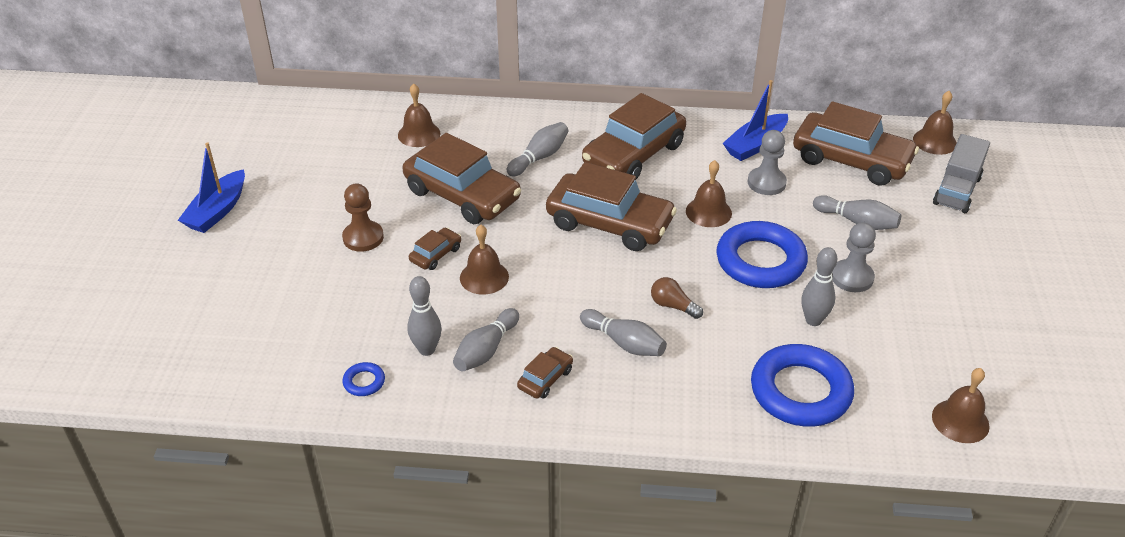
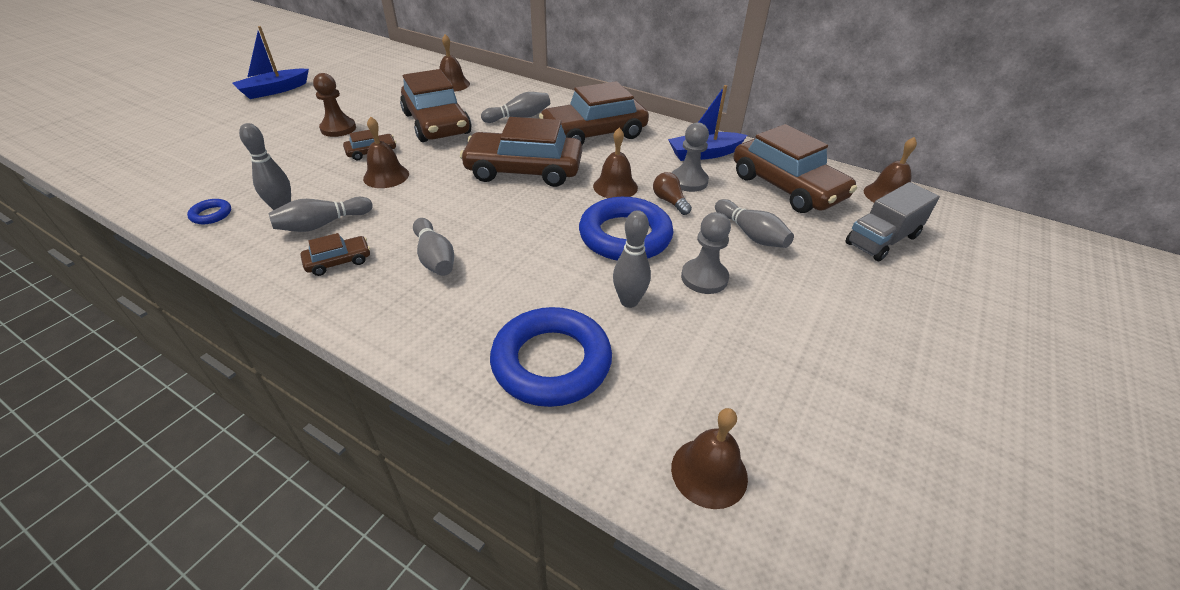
camera: 25 degrees right, 0 degrees up
(609, 223) = (524, 170): brown car -> brown car turned 135 degrees clockwise
(673, 306) = (509, 244): brown light bulb -> brown light bulb (670, 201)

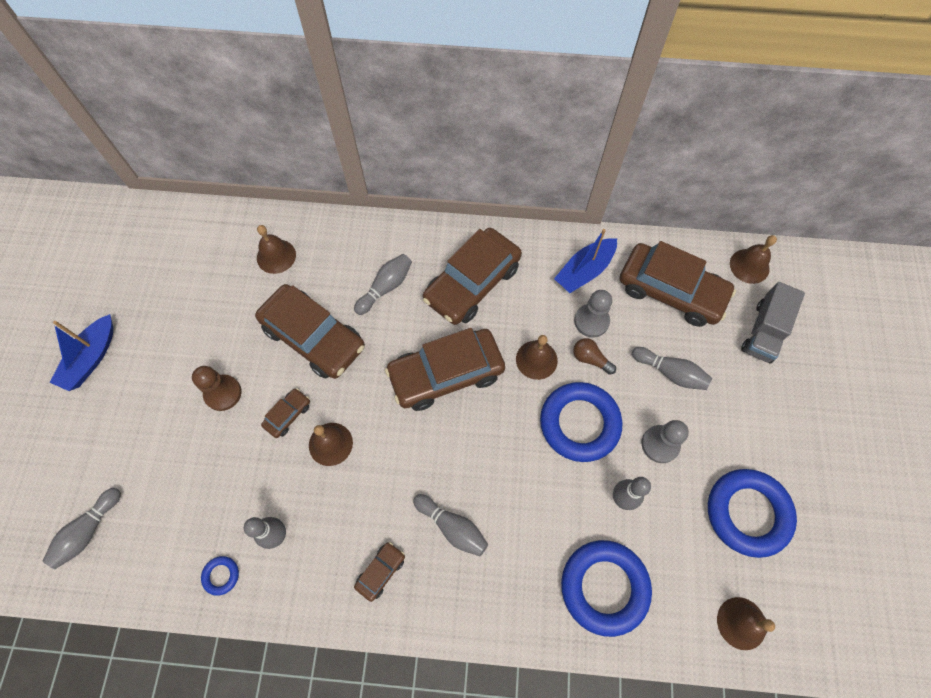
camera: 25 degrees left, 25 degrees up
(322, 224) = (329, 536): grey bowling pin -> grey bowling pin (88, 531)
(781, 369) = (747, 513): none -> blue ring

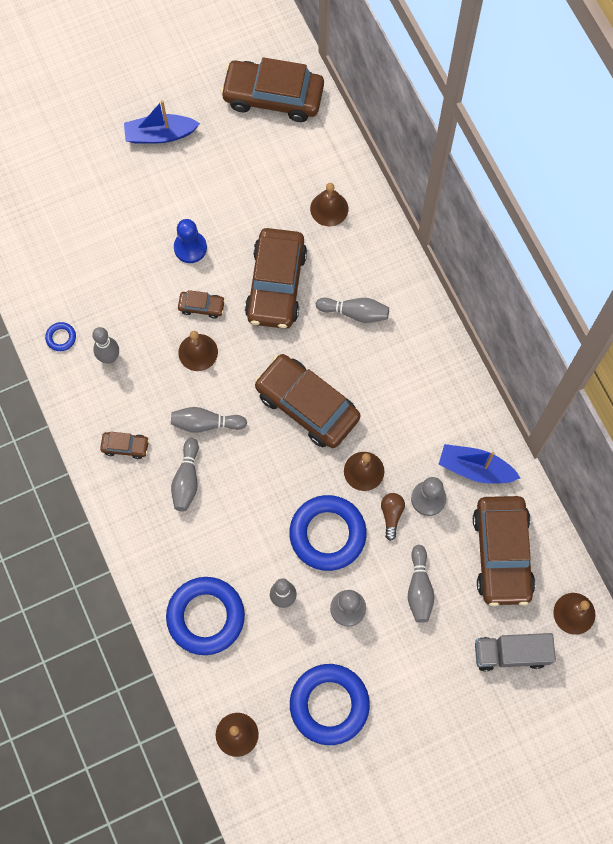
camera: 60 degrees right, 5 degrees up
(88, 531) = (39, 227): grey bowling pin -> grey bowling pin (206, 423)
(223, 393) = (190, 248): brown pawn -> blue pawn
(472, 283) = (403, 380): brown car -> brown car (273, 97)

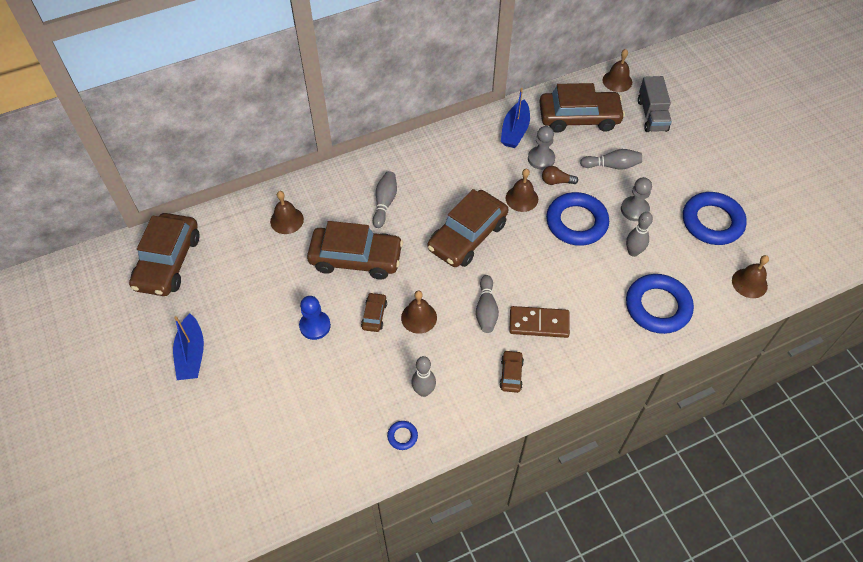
camera: 90 degrees left, 15 degrees down
(187, 479) = (539, 323): grey bowling pin -> brown domino

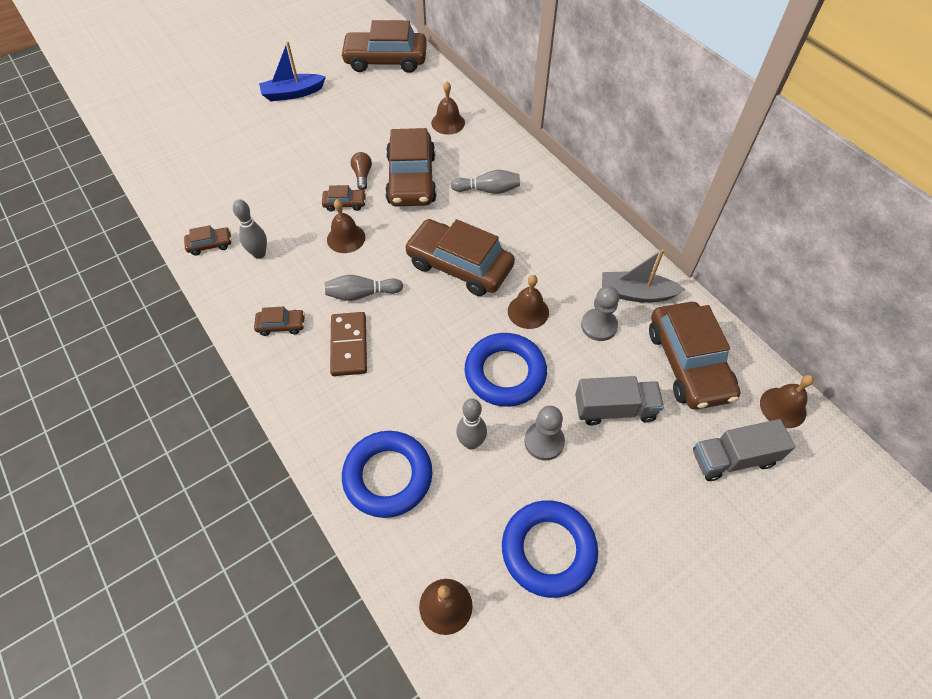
camera: 80 degrees right, 0 degrees up
(315, 326) = (328, 163): blue pawn -> none
(402, 436) = (210, 244): blue ring -> brown car
(515, 131) = (636, 294): blue boat -> grey boat
(556, 181) = (566, 346): brown light bulb -> brown light bulb (362, 175)
(612, 165) = (614, 409): grey bowling pin -> grey truck

